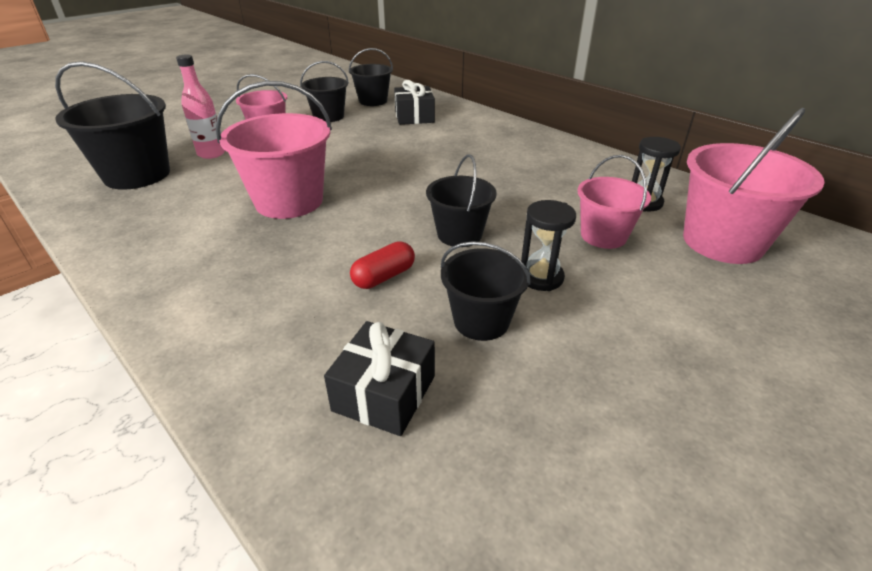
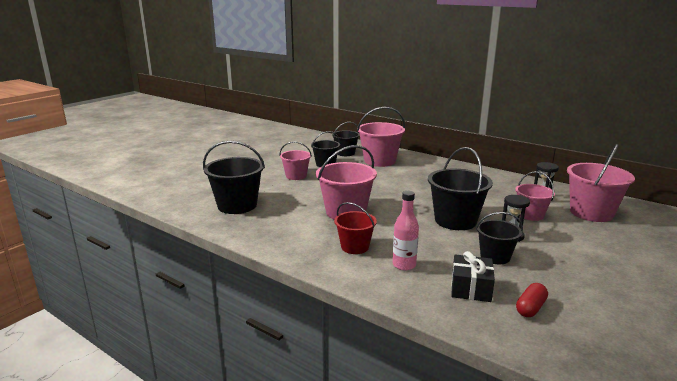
camera: 10 degrees left, 15 degrees down
(211, 154) = (272, 190): pink bottle -> pink bottle (404, 265)
(247, 271) = (355, 247): none -> red bucket
(384, 277) = (431, 243): red capsule -> red capsule (530, 308)
(414, 117) = (379, 161): black gift -> pink bucket
(459, 234) = (455, 220): black bucket -> black bucket, size x1.63

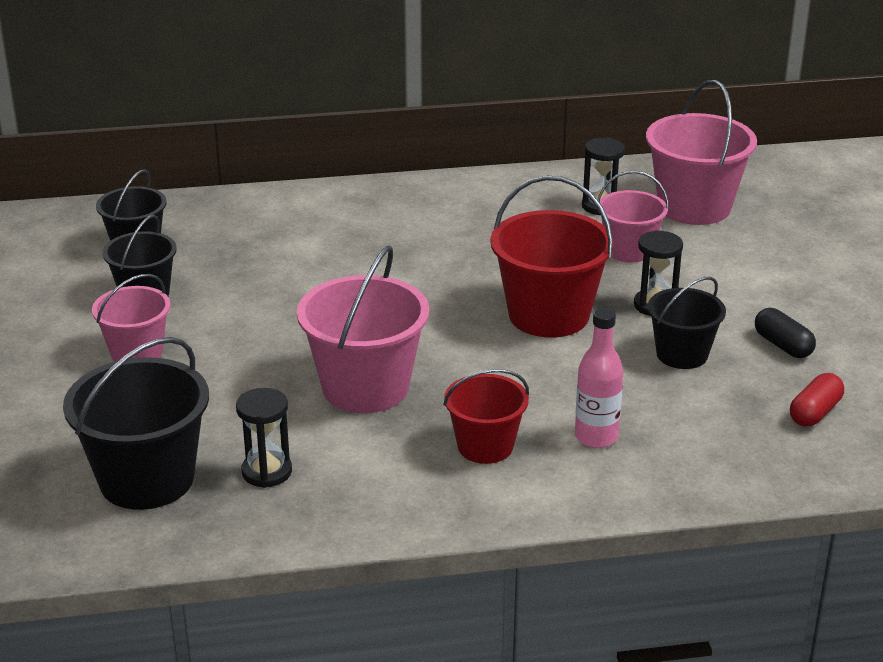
camera: 45 degrees left, 10 degrees up
(272, 219) = (267, 472): none -> black hourglass
(379, 161) = (237, 238): pink bucket -> none
(455, 220) = (548, 315): black bucket -> red bucket
(470, 288) = (721, 424): black gift -> none
(530, 308) = (815, 412): red capsule -> red capsule turned 45 degrees clockwise
(556, 276) = (783, 345): none -> black capsule

